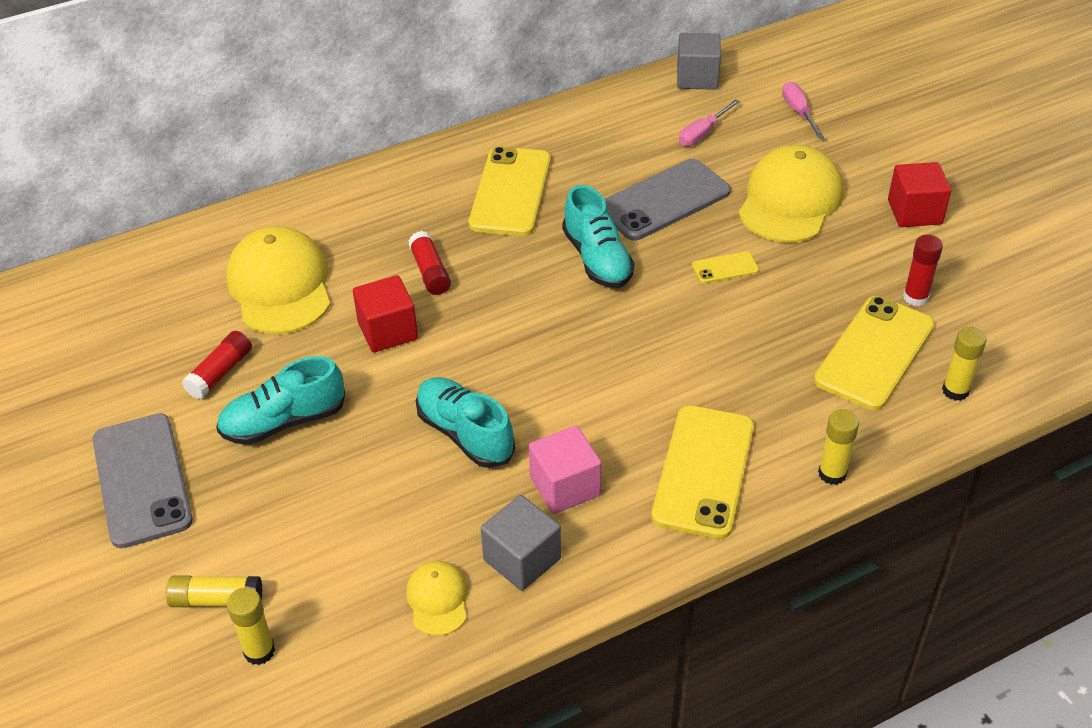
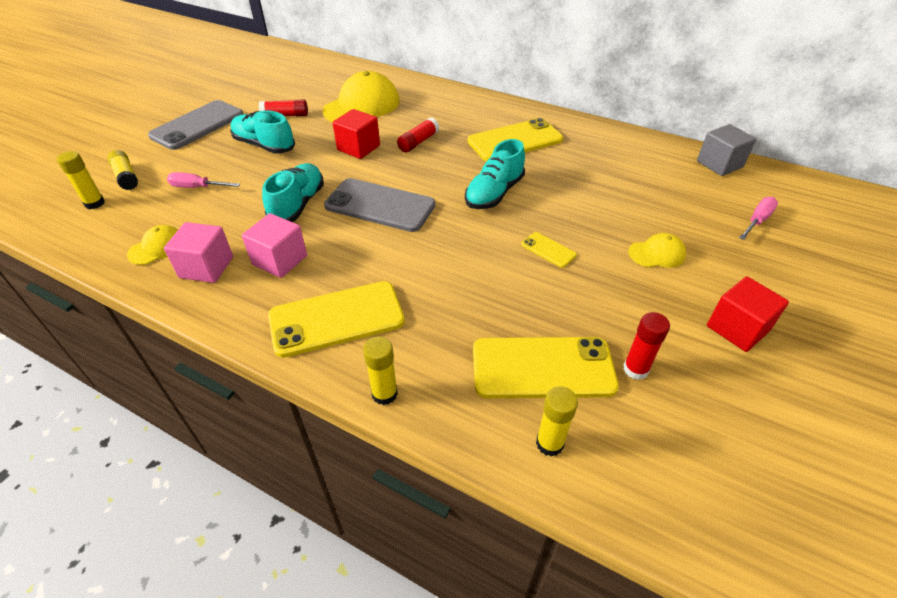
camera: 55 degrees right, 0 degrees up
(522, 559) = (206, 267): grey cube -> pink cube
(664, 200) = (581, 197): grey phone -> grey phone (380, 205)
(702, 133) = (668, 188): pink screwdriver -> pink screwdriver (197, 187)
(790, 200) = (657, 253): yellow cap -> yellow cap, size x0.49

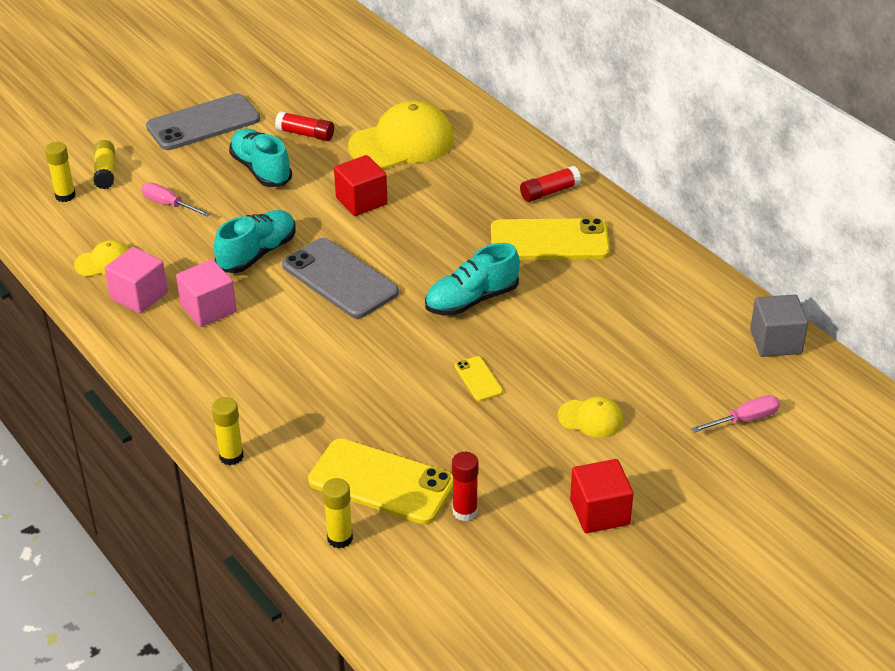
camera: 25 degrees right, 5 degrees down
(336, 318) = (229, 381): yellow phone -> none
(418, 142) = (434, 211): red glue stick -> red glue stick (549, 192)

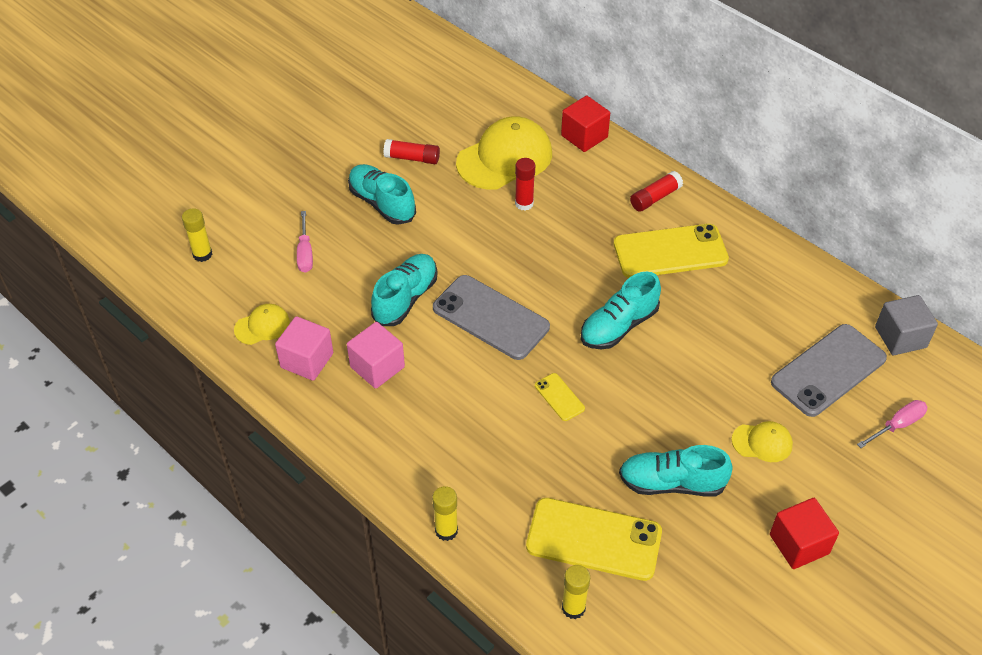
camera: 10 degrees left, 10 degrees up
(105, 172) = (233, 222): yellow glue stick -> none
(168, 205) = (305, 253): pink screwdriver -> pink screwdriver turned 120 degrees counterclockwise
(203, 123) = (312, 156): grey phone -> grey phone (828, 370)
(361, 201) = (486, 228): red cube -> red cube (584, 136)
(465, 511) = (678, 561): red glue stick -> red glue stick (524, 203)
(478, 379) = (649, 413): yellow phone -> yellow phone (559, 397)
(481, 443) = (671, 483): none -> turquoise shoe

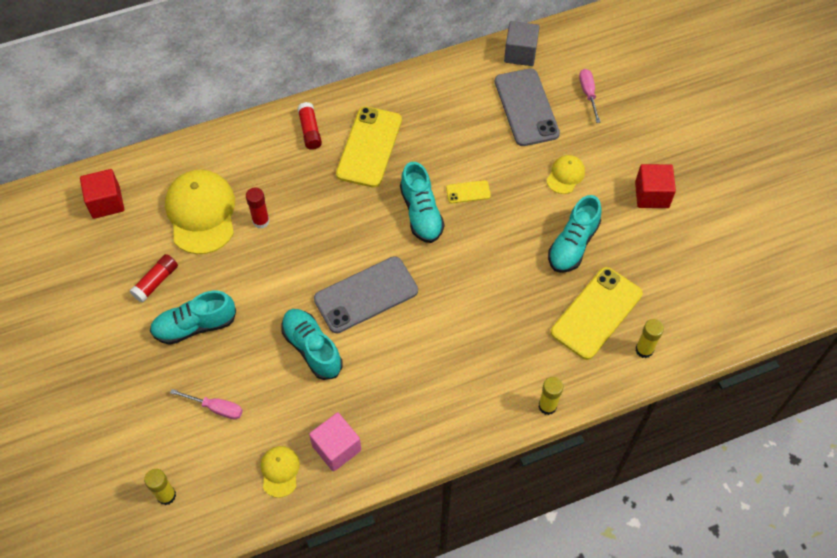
camera: 65 degrees left, 10 degrees up
(377, 367) = (371, 396): pink cube -> none
(559, 397) = (466, 281): yellow phone -> yellow phone (468, 192)
(584, 136) = (214, 147): red cube -> red cube (106, 202)

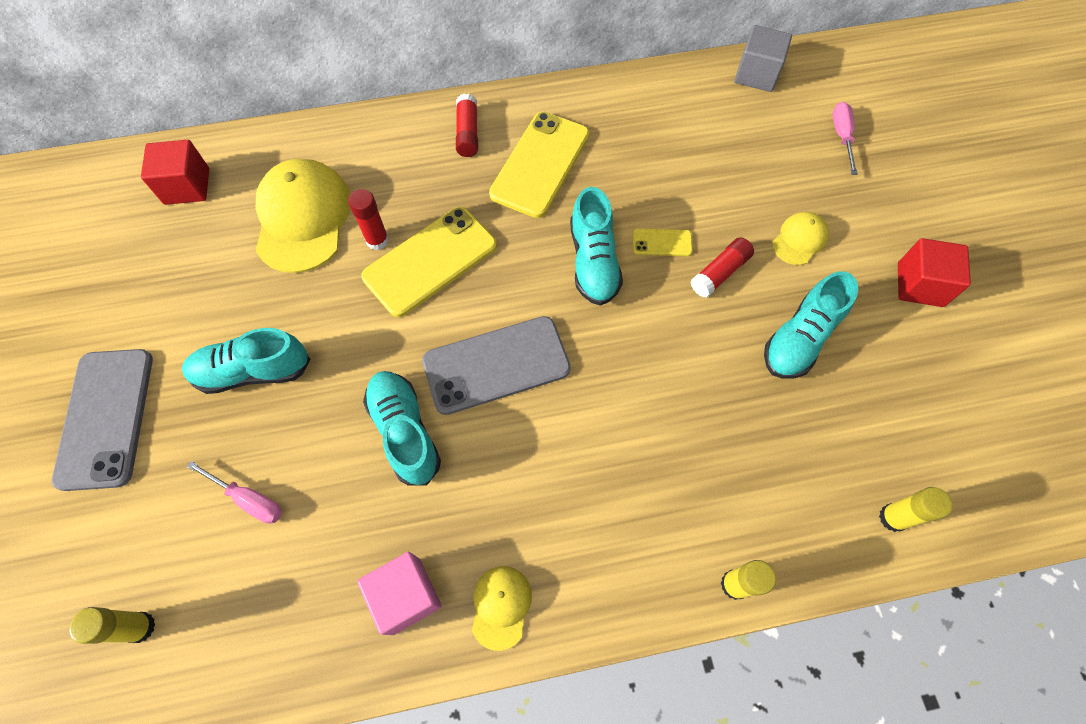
camera: 10 degrees right, 5 degrees up
(156, 282) = (219, 301): red glue stick -> red glue stick (719, 273)
(280, 471) = (314, 619): yellow cap -> yellow cap (501, 606)
(526, 107) = (756, 143): grey phone -> grey phone (106, 418)
(596, 313) = (825, 447): yellow phone -> yellow phone (430, 261)

